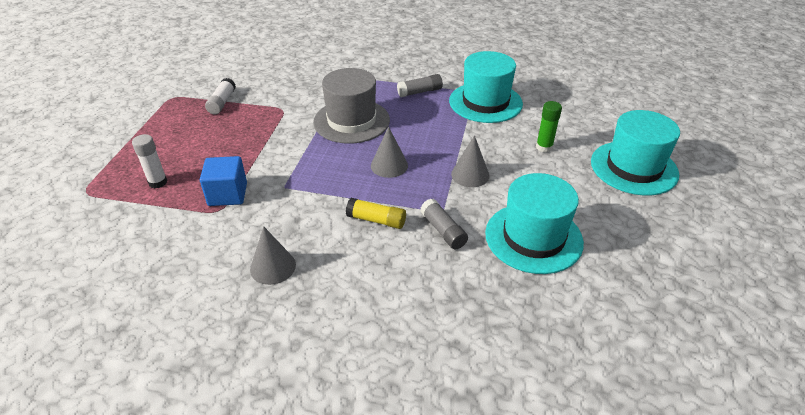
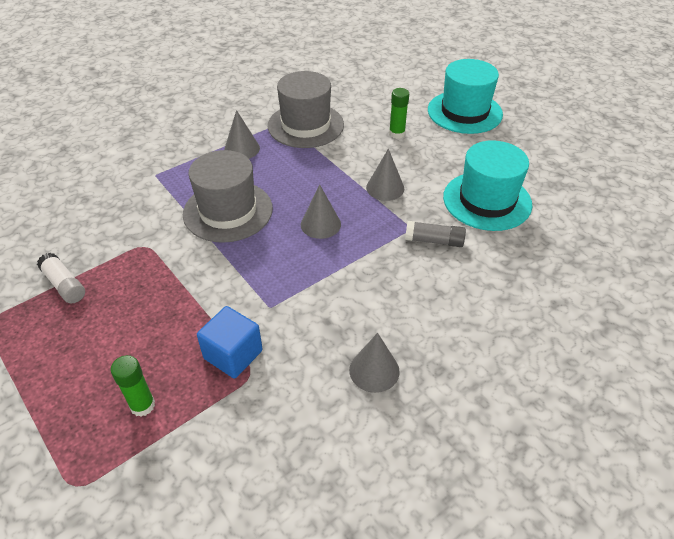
camera: 50 degrees left, 5 degrees up
(158, 182) = (142, 405): white glue stick -> green glue stick
(376, 220) = (382, 271): yellow glue stick -> none
(419, 92) = (242, 149): grey glue stick -> grey cone
(485, 102) = (305, 125): turquoise hat -> grey hat

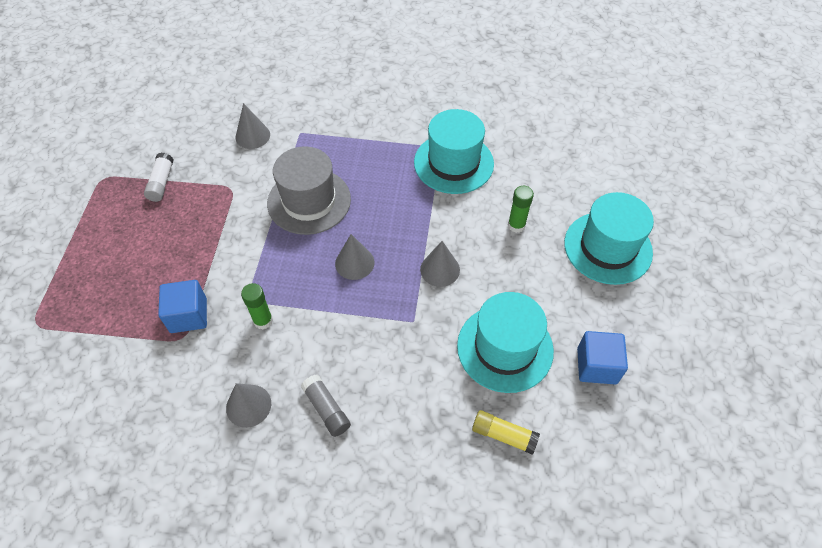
camera: 45 degrees right, 10 degrees up
(142, 405) = (111, 304): green glue stick -> green glue stick (263, 320)
(242, 149) = (381, 152): grey cone -> grey cone (252, 136)
(305, 125) = (453, 163): grey hat -> turquoise hat
(434, 241) = (415, 346): grey glue stick -> grey glue stick (326, 409)
(546, 172) = (596, 366): none -> blue cube
(555, 245) = (504, 435): none -> yellow glue stick

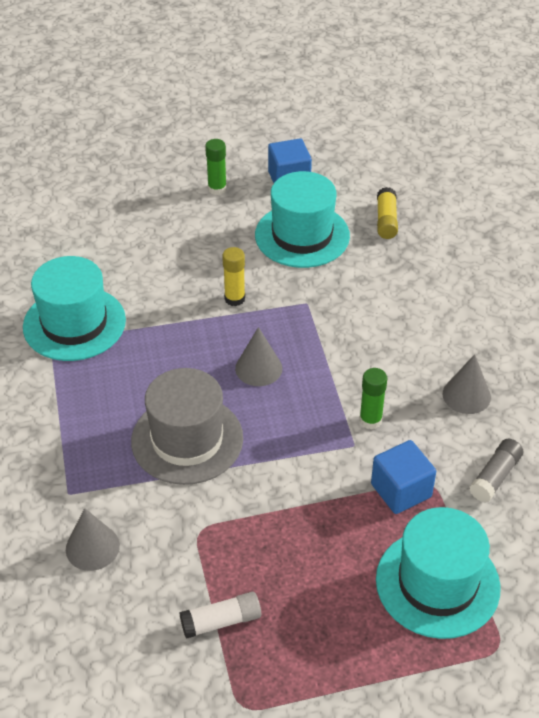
camera: 110 degrees left, 10 degrees down
(326, 409) = (434, 337): grey glue stick -> grey glue stick (495, 477)
(440, 269) = (234, 299): grey cone -> yellow glue stick
(516, 225) = (150, 255): green glue stick -> green glue stick (217, 189)
(608, 247) = (152, 189): turquoise hat -> turquoise hat (437, 583)

